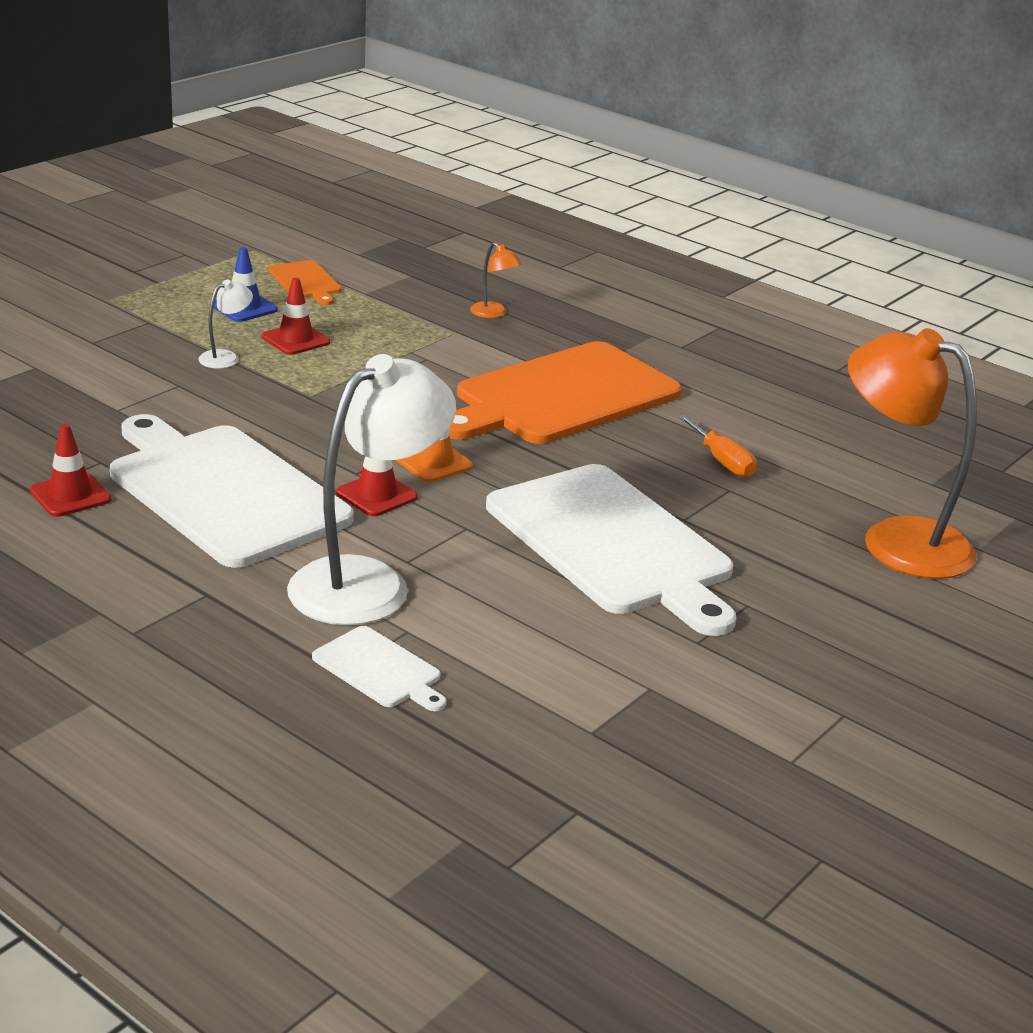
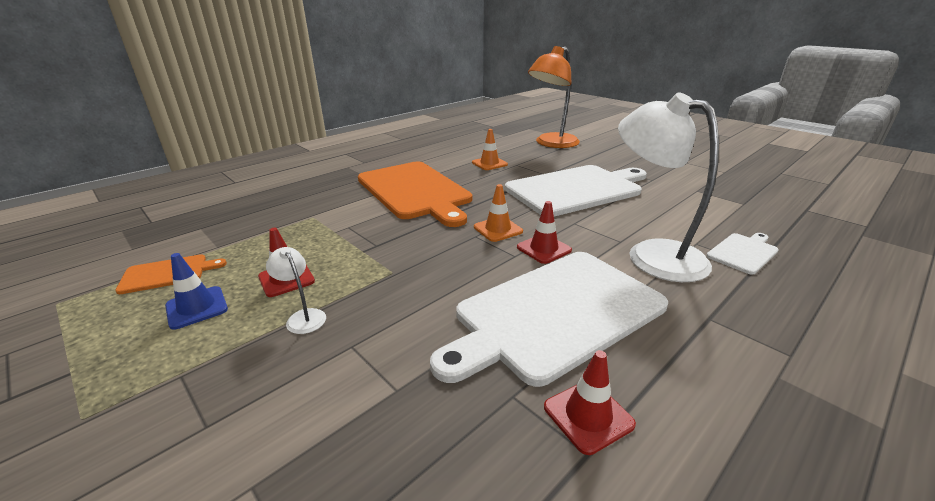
camera: 80 degrees left, 0 degrees up
(493, 314) = (291, 203): orange lamp -> none
(722, 461) = (489, 163): orange screwdriver -> orange traffic cone

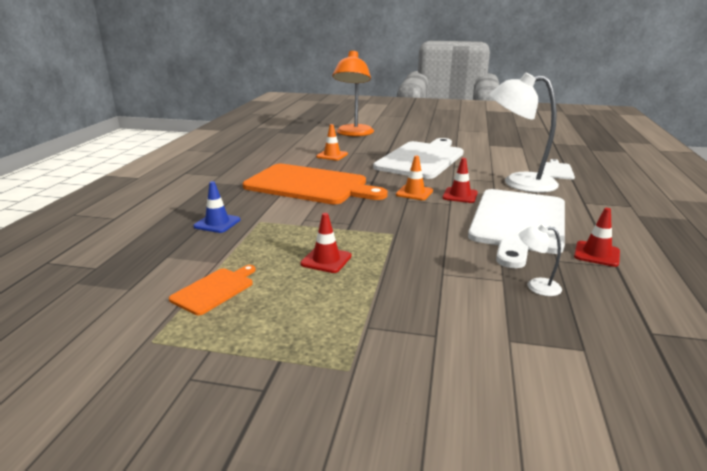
camera: 35 degrees left, 5 degrees down
(197, 307) = (293, 296): blue traffic cone -> blue traffic cone (217, 223)
(303, 317) = (383, 273): white lamp -> white lamp (536, 286)

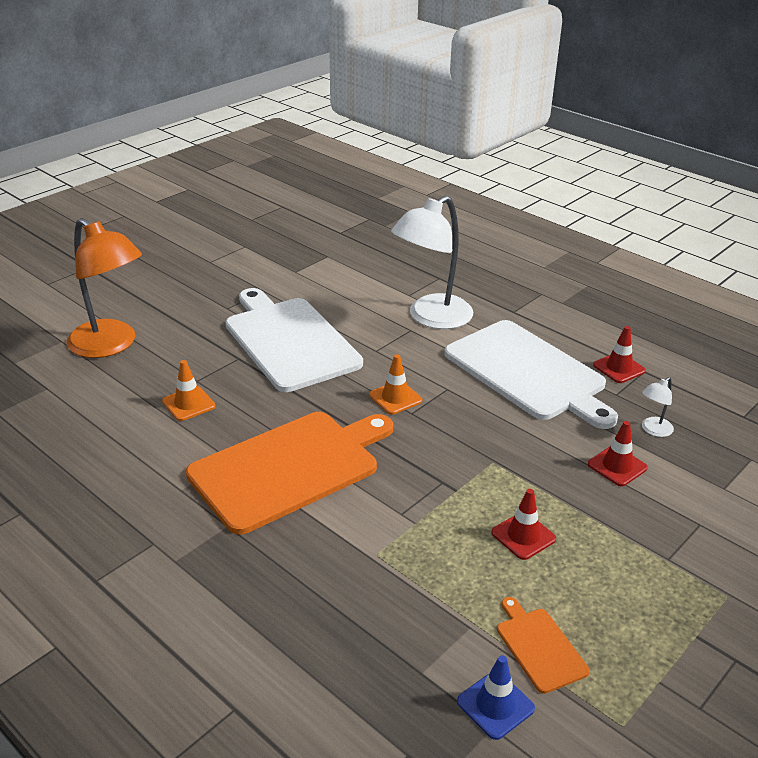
camera: 60 degrees left, 10 degrees up
(217, 223) = (350, 596): blue traffic cone -> blue traffic cone (495, 705)
(460, 195) = (432, 371): red traffic cone -> red traffic cone (617, 466)
(556, 170) = (421, 278): white cutting board -> none

